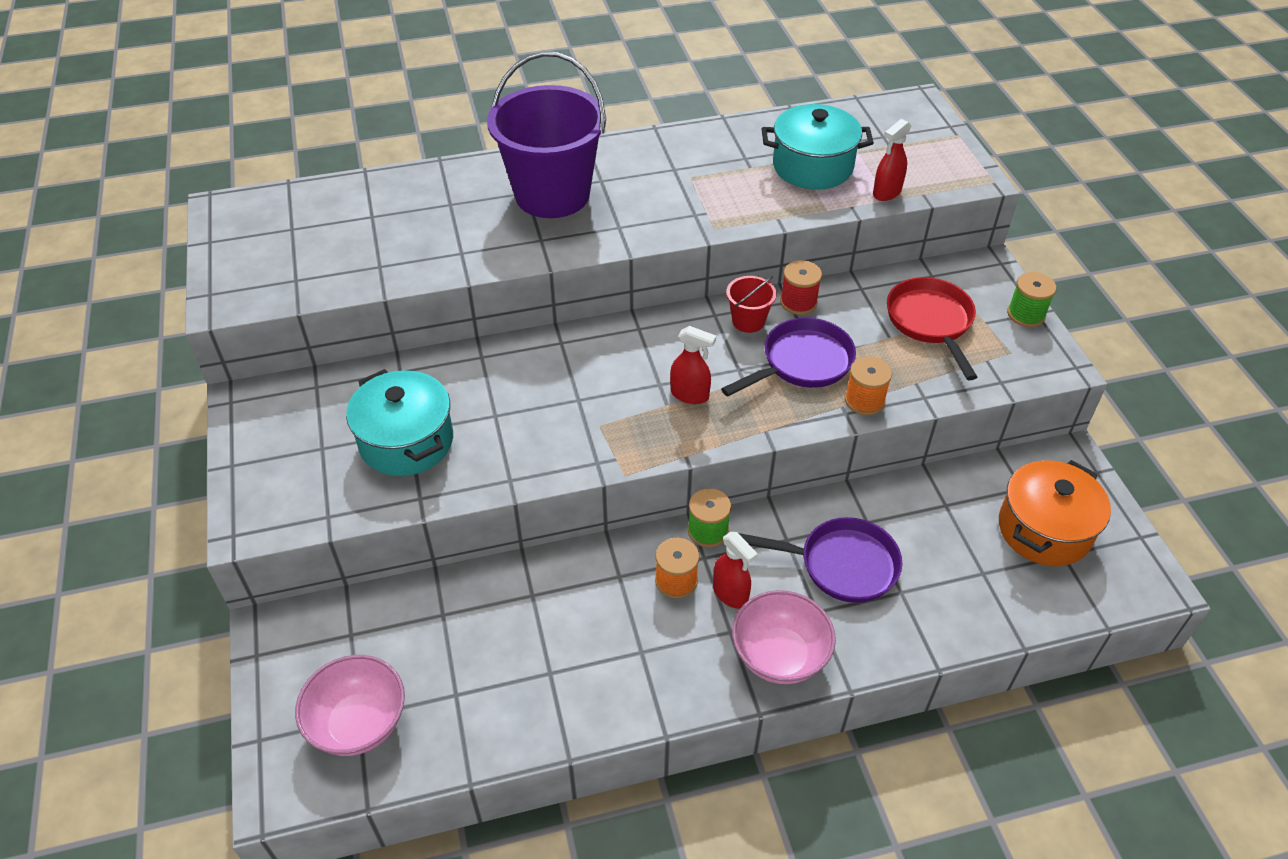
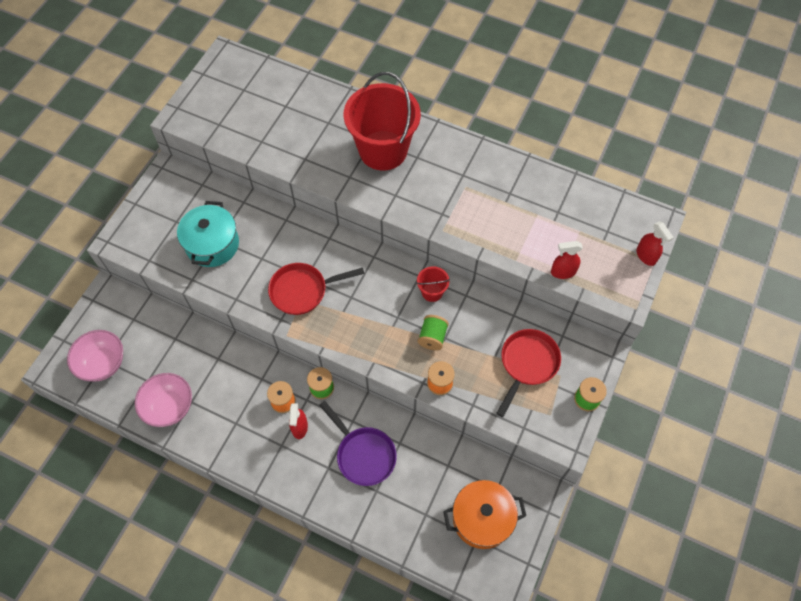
camera: 40 degrees right, 15 degrees up
(552, 194) = (383, 150): purple bucket -> red bucket
(590, 415) = (302, 291): none -> red pan
(690, 395) = (359, 314): red spray bottle -> red spray bottle (646, 256)
(779, 656) = (290, 474): pink bowl -> pink bowl (169, 407)
(798, 302) = (470, 299): red spool -> none
(802, 363) = (432, 337): purple pan -> green spool
(812, 166) = (540, 225): turquoise pot -> none

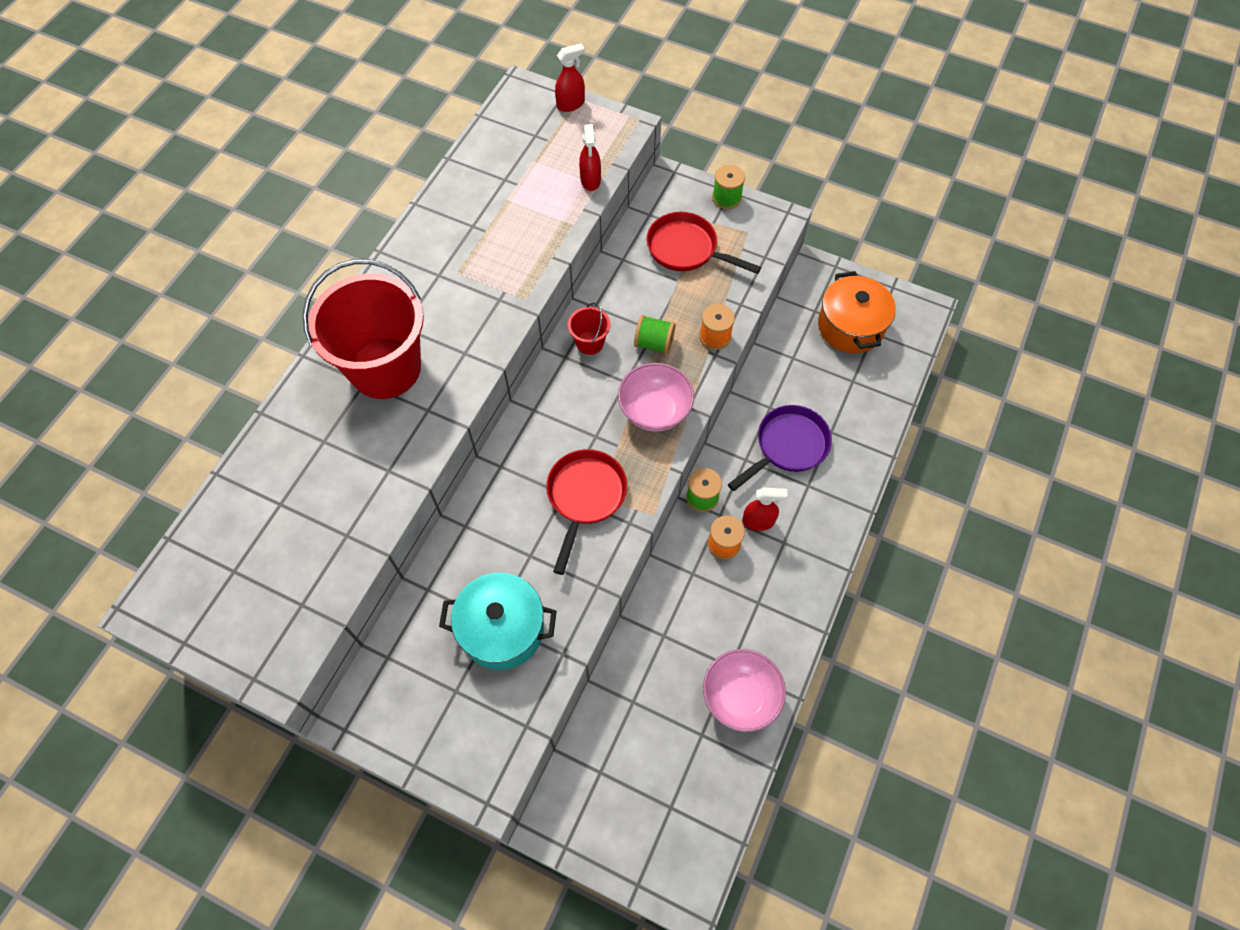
camera: 90 degrees left, 0 degrees up
(103, 363) = (676, 810): pink bowl -> pink bowl (654, 411)
(302, 291) = (585, 497): red pan -> red pan turned 150 degrees counterclockwise

